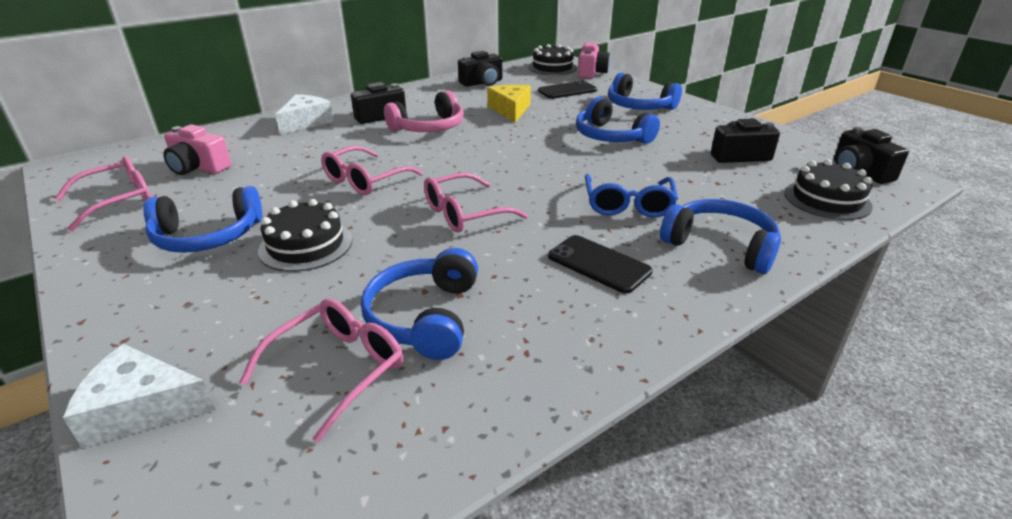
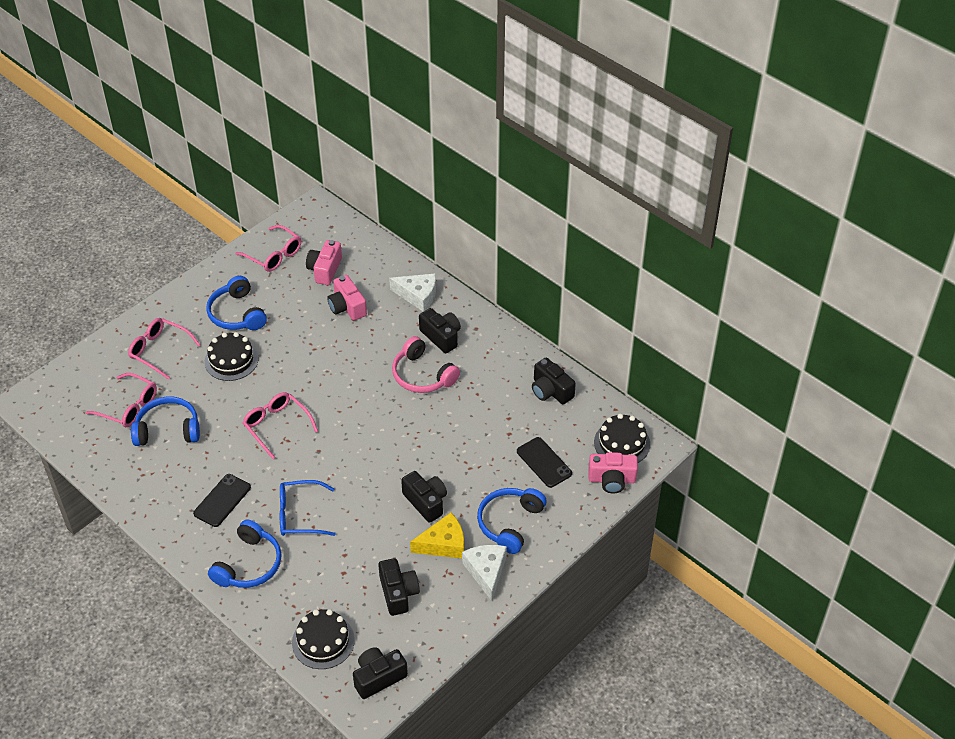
camera: 80 degrees right, 15 degrees up
(142, 409) = (104, 352): white cheese -> white cheese (486, 572)
(283, 158) = (347, 307): none -> pink camera
(365, 180) = (318, 362): pink glasses -> pink glasses (159, 351)
(510, 110) = (476, 424): yellow cheese -> yellow cheese (443, 544)
(611, 136) = (426, 502): blue headphones -> black camera

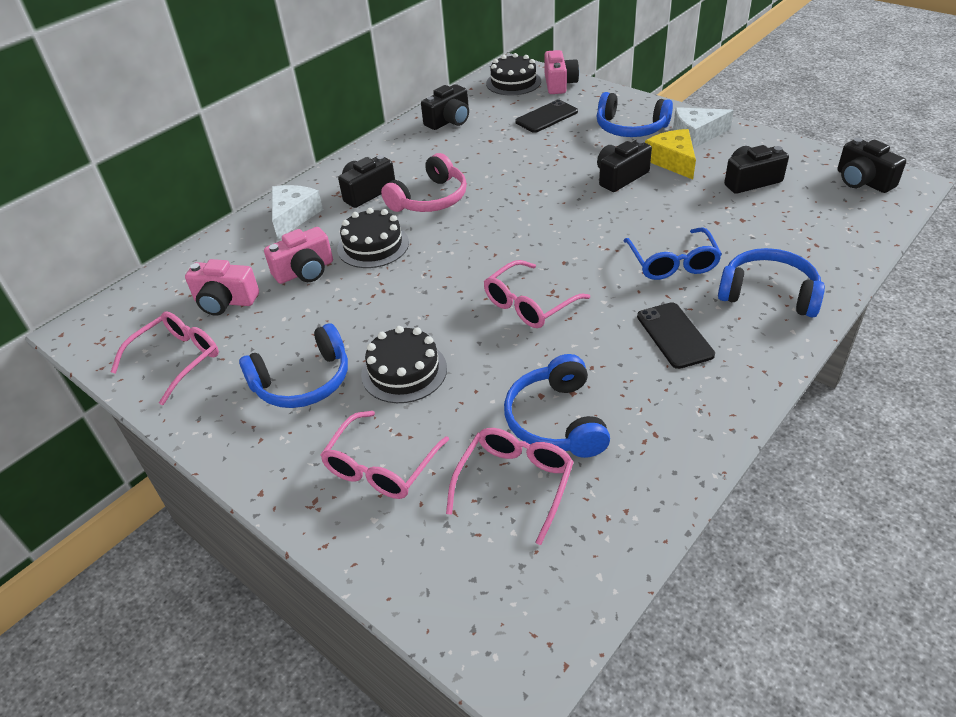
camera: 90 degrees left, 5 degrees down
(222, 500) = (674, 335): black phone -> black phone turned 45 degrees clockwise
(323, 641) = (843, 221): black cake -> black cake (373, 245)

